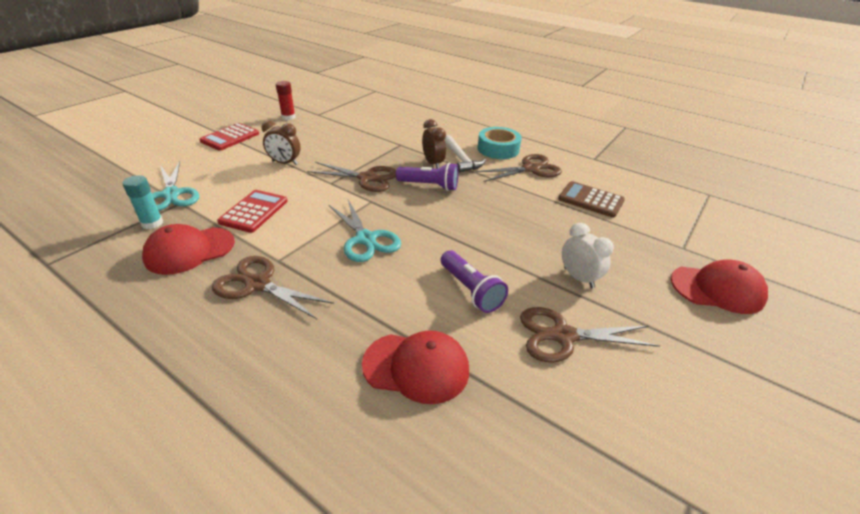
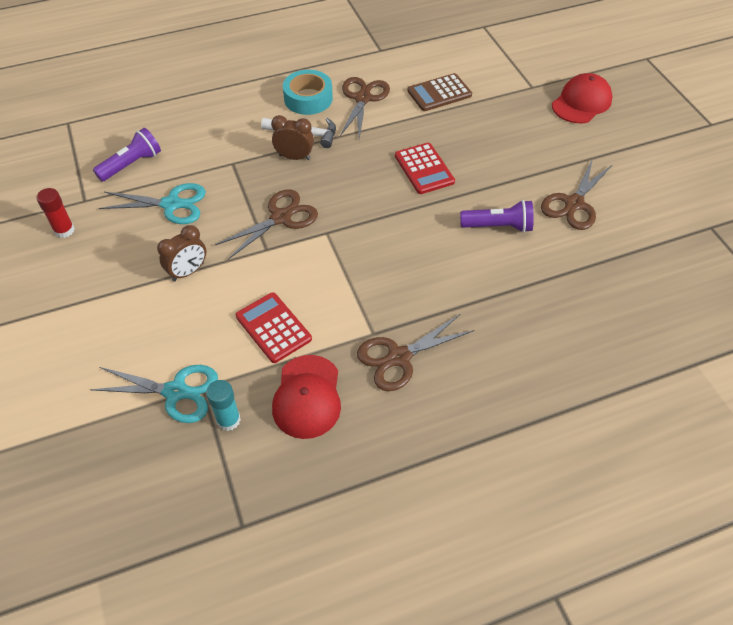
camera: 55 degrees left, 15 degrees up
(230, 137) = (70, 304): red calculator -> red calculator (424, 169)
(366, 239) = (386, 260): turquoise scissors -> turquoise scissors (171, 204)
(416, 367) = (555, 293): red cap -> none
(429, 186) = (334, 179): purple flashlight -> purple flashlight (131, 164)
(578, 278) = (525, 161): white clock -> none

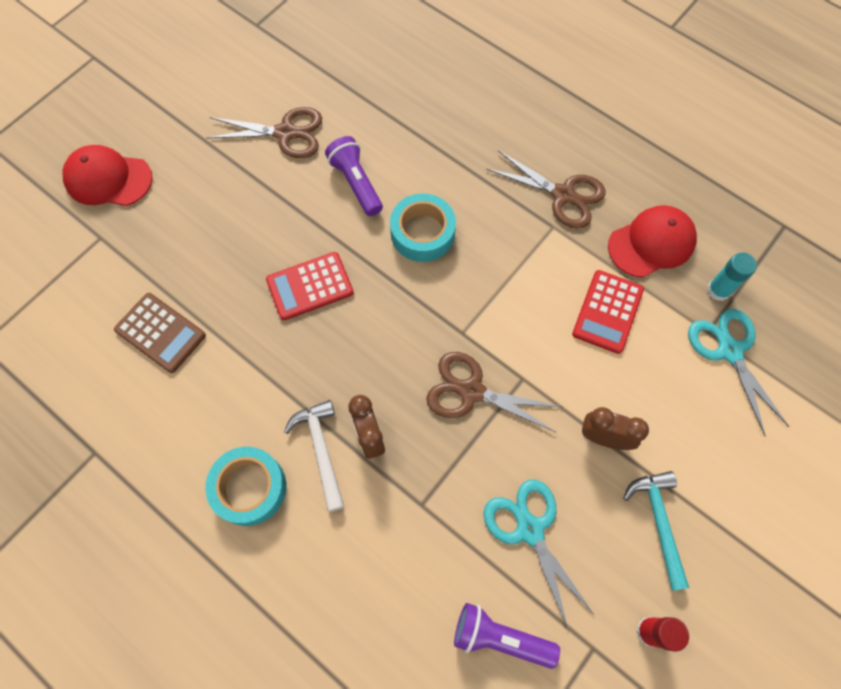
camera: 120 degrees left, 15 degrees up
(112, 270) = (659, 522): none -> turquoise hammer
(363, 98) = (215, 418): brown scissors -> none
(424, 169) = (310, 286): red calculator -> red calculator turned 150 degrees counterclockwise
(425, 246) = (422, 233): none -> turquoise tape

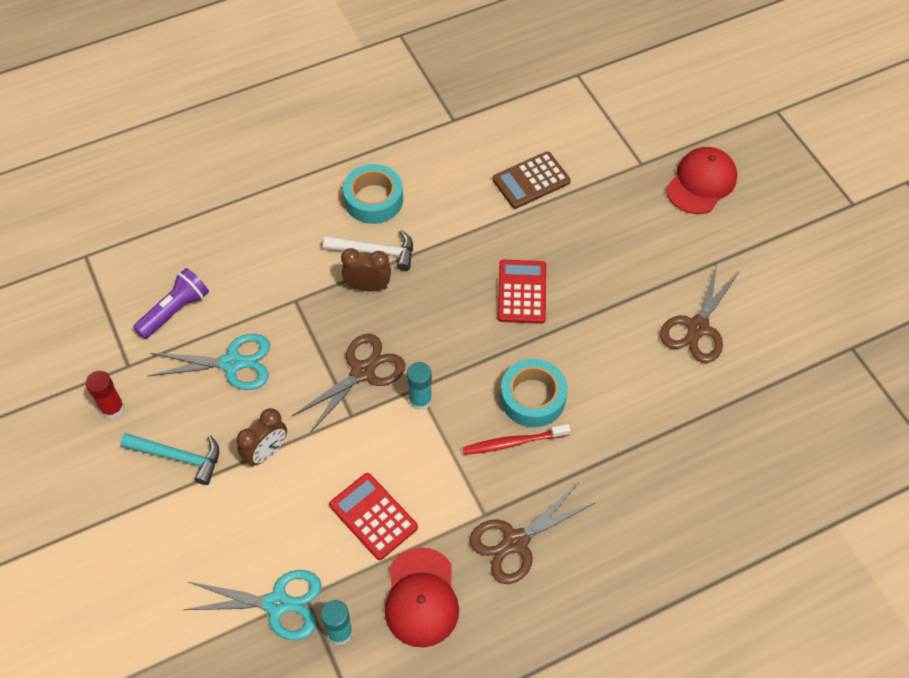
camera: 115 degrees right, 10 degrees down
(356, 183) = (613, 365): purple flashlight -> none
(474, 325) = (420, 400): none -> turquoise glue stick
(475, 231) = (513, 443): none -> red toothbrush

